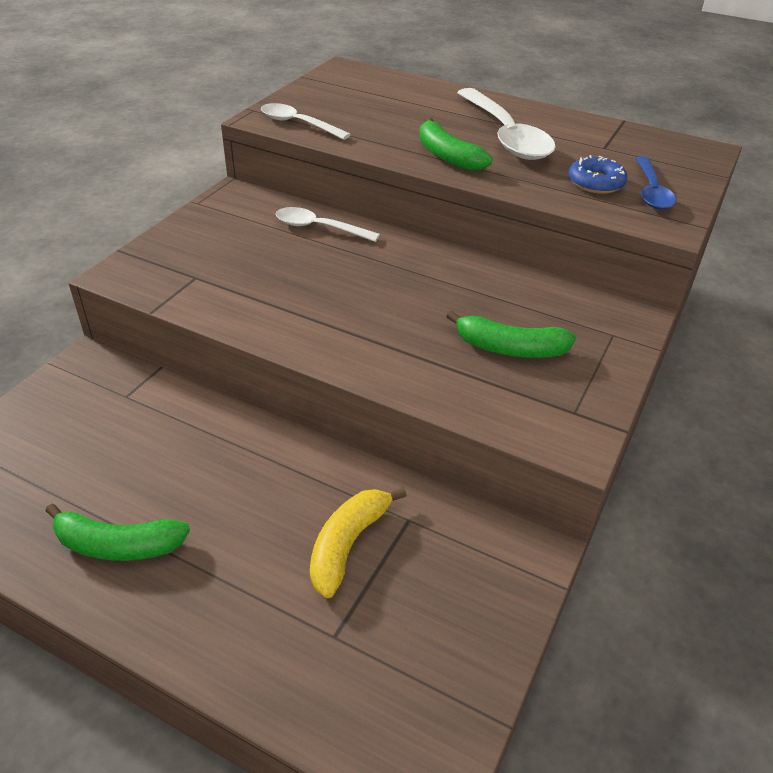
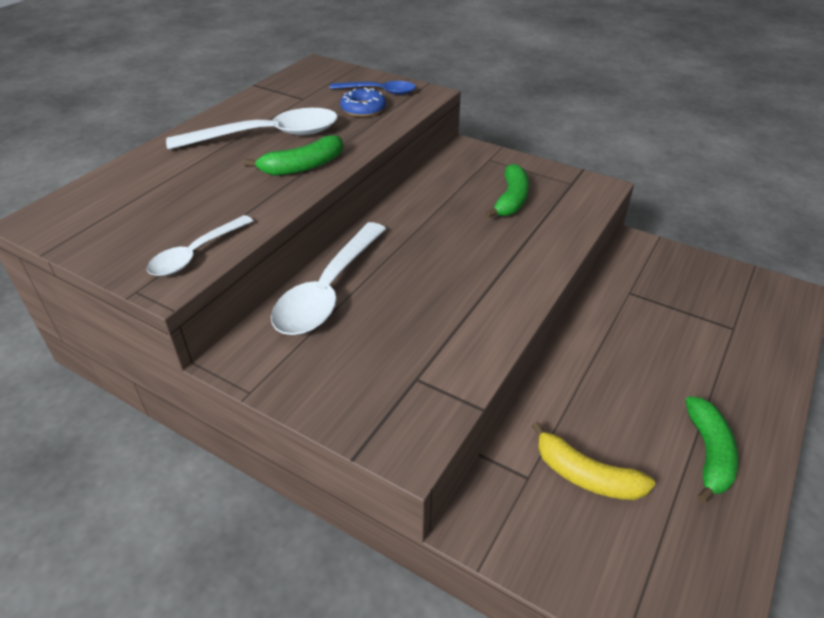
camera: 85 degrees left, 0 degrees up
(319, 228) = (328, 290): white spoon -> white spoon, size x1.73
(348, 545) = (661, 321): yellow banana -> yellow banana (586, 476)

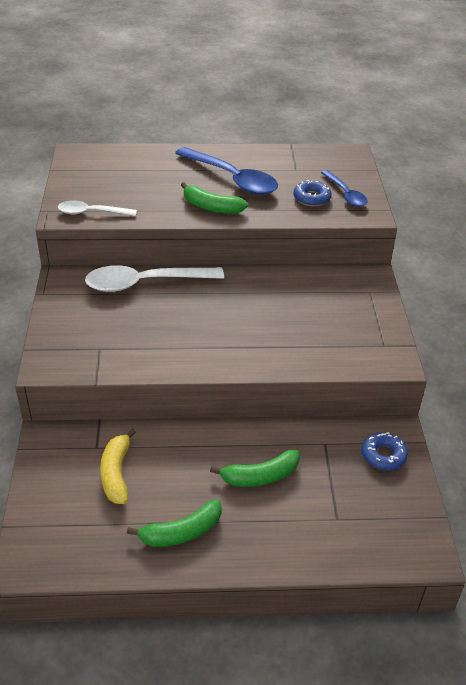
camera: 55 degrees right, 0 degrees up
(267, 136) = (232, 179): white spoon -> blue spoon
(511, 200) = (324, 321): green banana -> green banana (260, 476)
(665, 265) = (383, 455): none -> blue donut

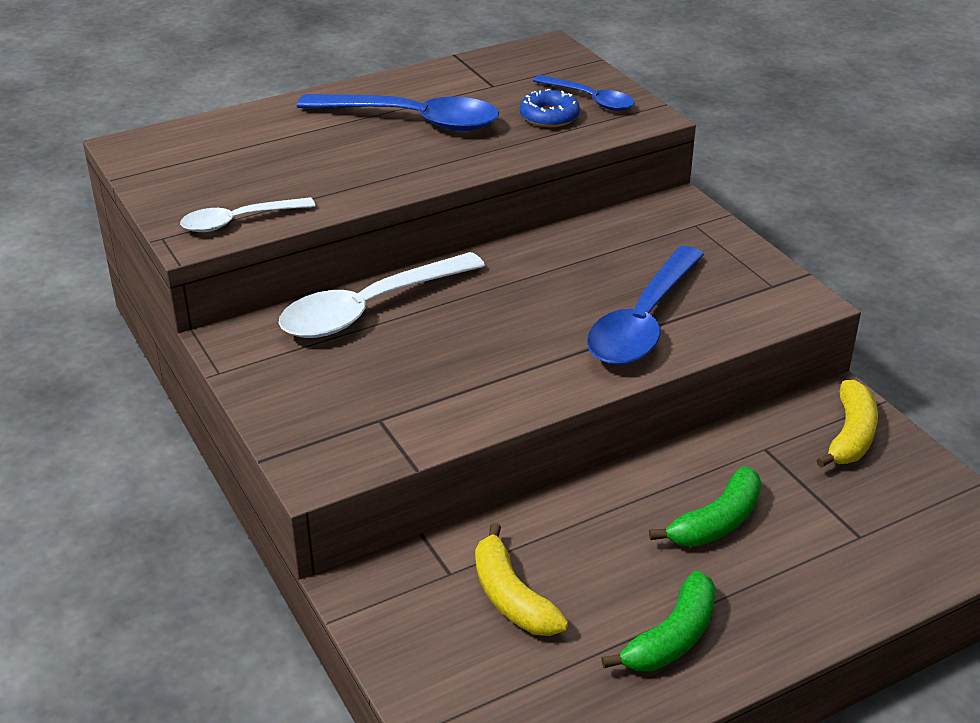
camera: 25 degrees left, 5 degrees down
(211, 207) = (418, 165): green banana -> none
(287, 342) = (643, 322): none -> blue spoon
(383, 455) = (851, 435): blue donut -> yellow banana

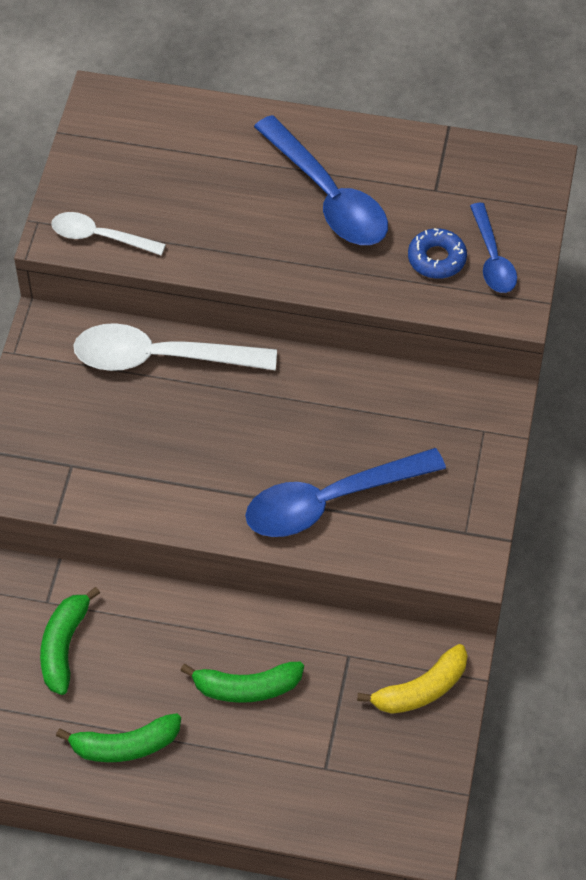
camera: 40 degrees right, 20 degrees up
(511, 597) = (64, 646): yellow banana -> green banana

